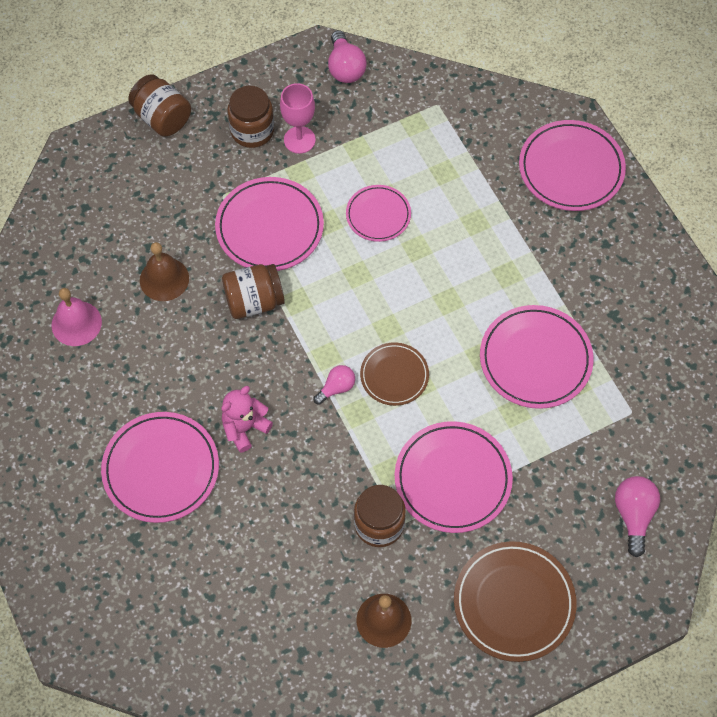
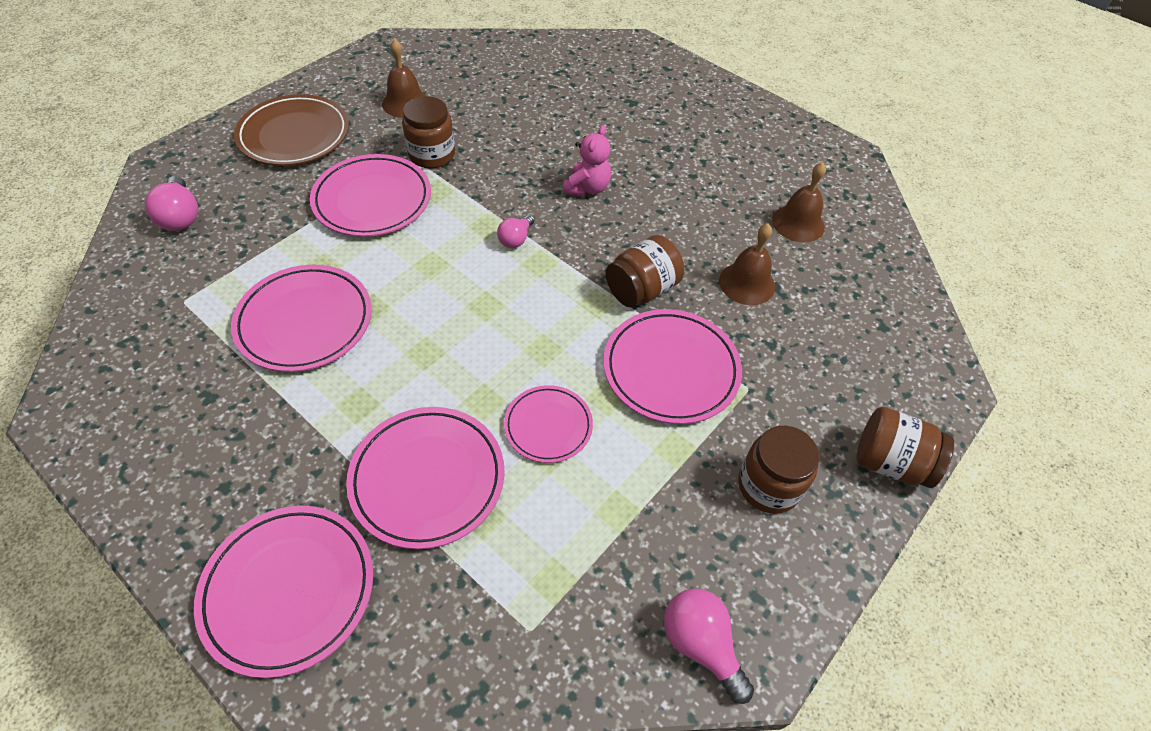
camera: 155 degrees right, 10 degrees down
(76, 323) = (798, 223): pink bell -> brown bell
(161, 469) = (641, 145): pink plate -> pink plate (427, 479)
(299, 140) = (700, 494): pink goblet -> none
(394, 375) = (460, 264): brown plate -> none

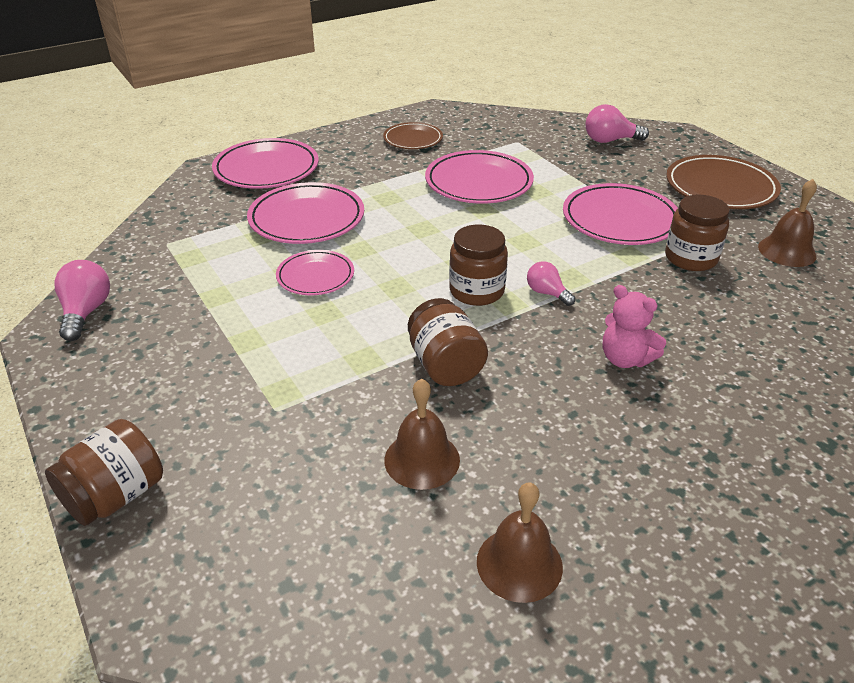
camera: 110 degrees right, 15 degrees down
(175, 419) = (413, 139): none -> brown plate
(671, 369) = (331, 360): pink plate -> none
(701, 644) = (86, 312): pink light bulb -> pink light bulb turned 75 degrees counterclockwise
(768, 486) = (168, 389): brown jar -> brown jar (476, 291)

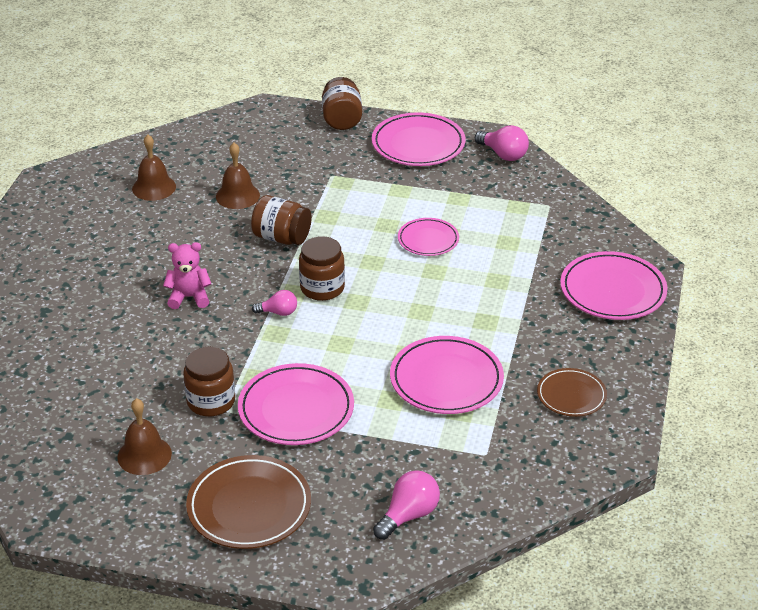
camera: 135 degrees right, 0 degrees up
(307, 218) = (505, 271): pink plate -> pink plate (418, 144)

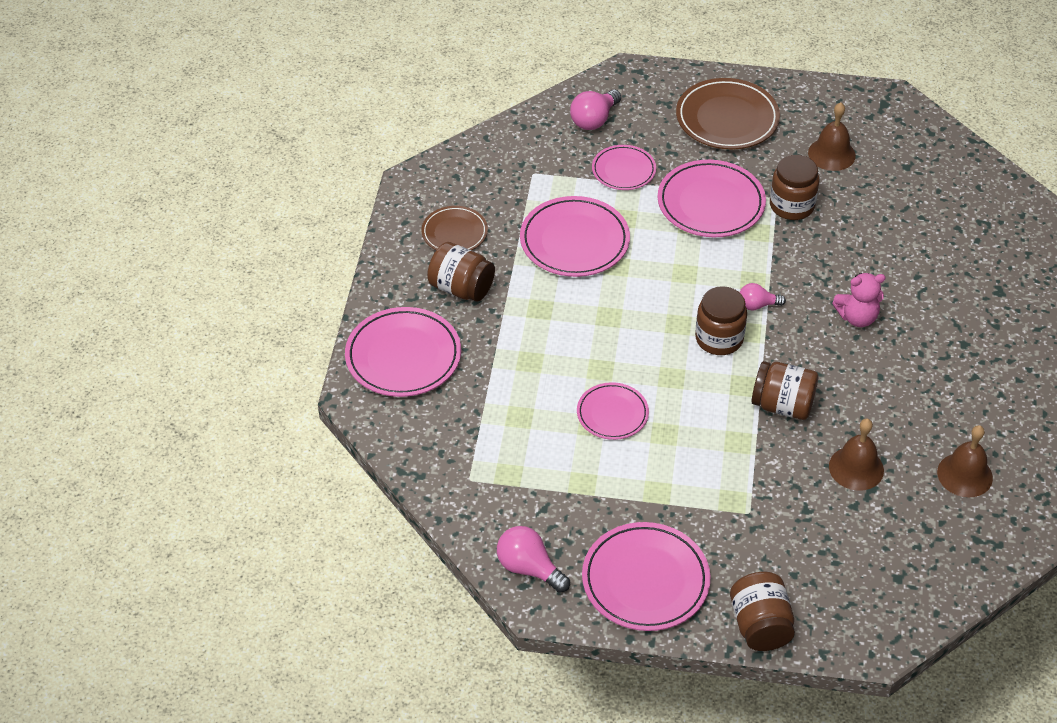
camera: 175 degrees right, 10 degrees up
(383, 451) = (623, 170): none -> pink plate
(562, 343) = (461, 288): none -> brown jar

